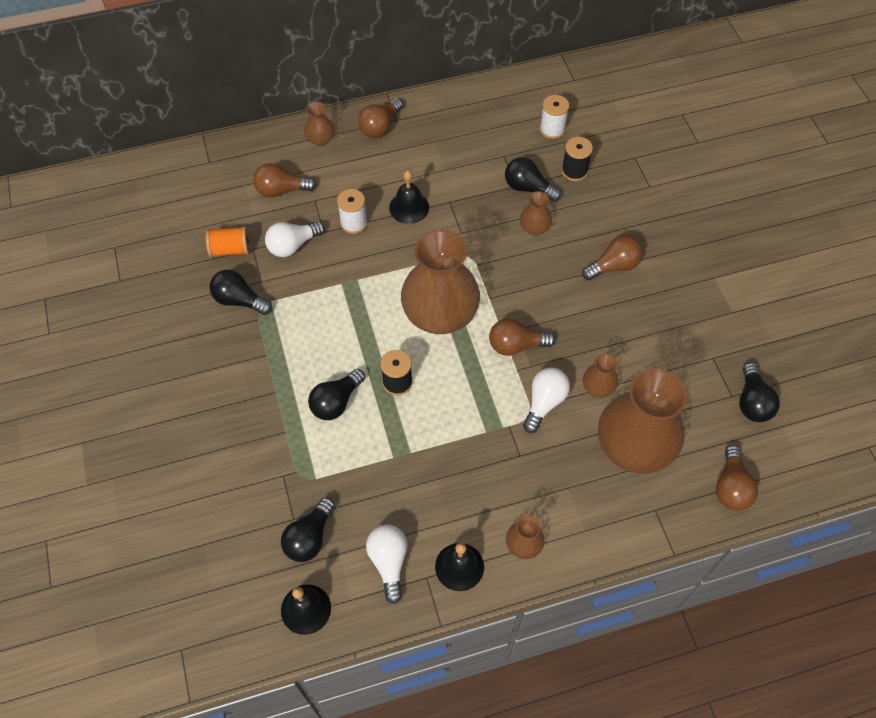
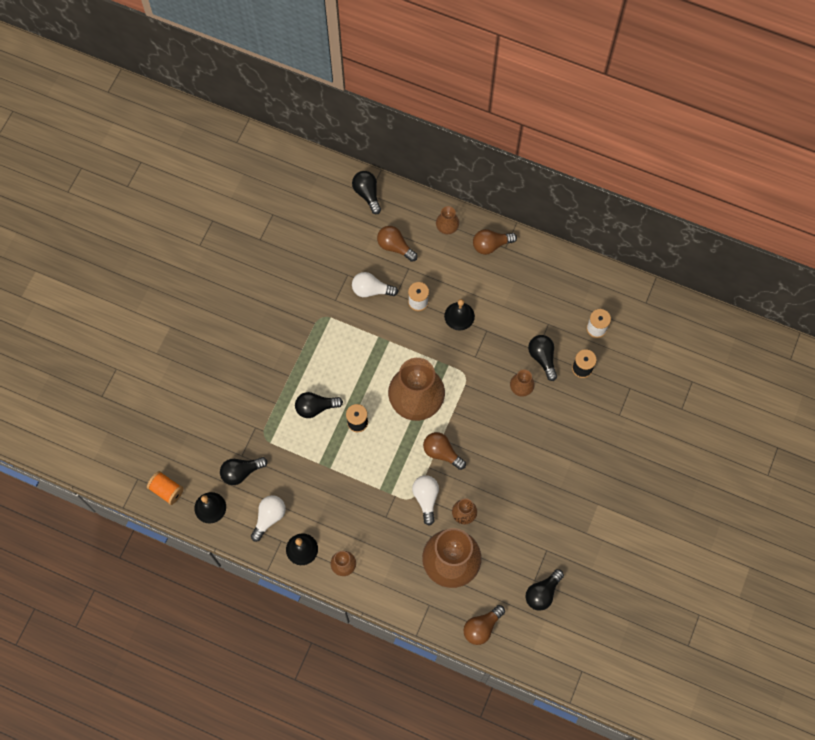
camera: 40 degrees right, 10 degrees up
(230, 249) = (334, 265): orange spool -> orange spool (167, 490)
(239, 300) = (314, 303): black light bulb -> black light bulb (367, 194)
(544, 403) = (426, 498): white light bulb -> white light bulb turned 75 degrees counterclockwise
(613, 266) = (544, 449): brown light bulb -> none

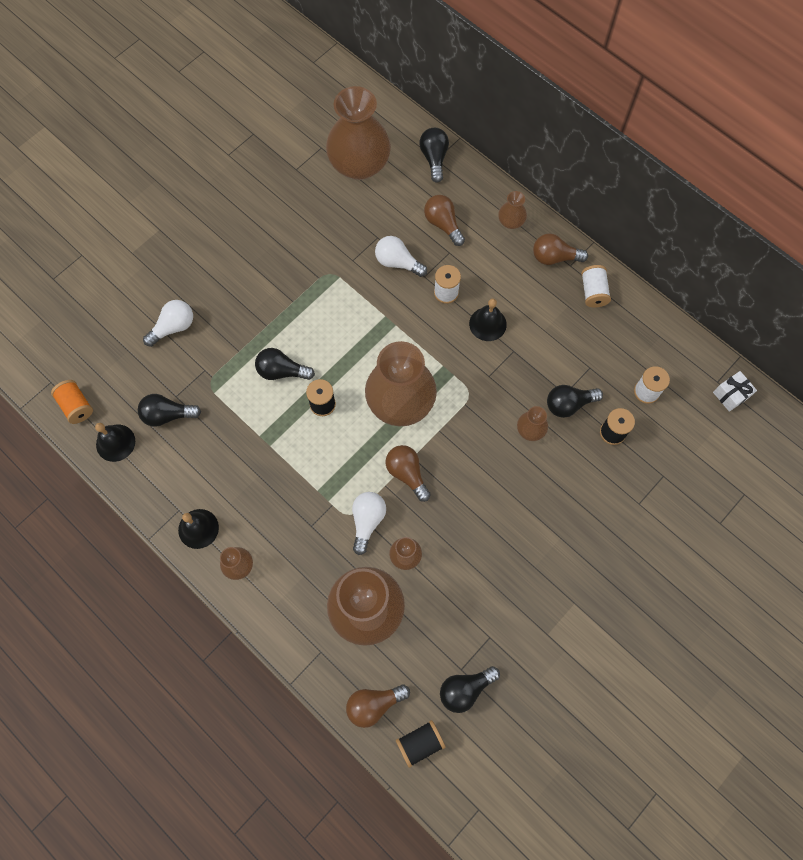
camera: 20 degrees right, 0 degrees up
(269, 517) = (177, 478): white light bulb -> white light bulb (173, 327)
(309, 219) = (359, 165): none -> brown vase
(524, 641) = (420, 743): none -> black spool
(530, 263) = (593, 292): none -> white spool
(542, 358) = (569, 404): black light bulb -> black light bulb turned 105 degrees counterclockwise
(658, 309) = (730, 395): none -> white gift

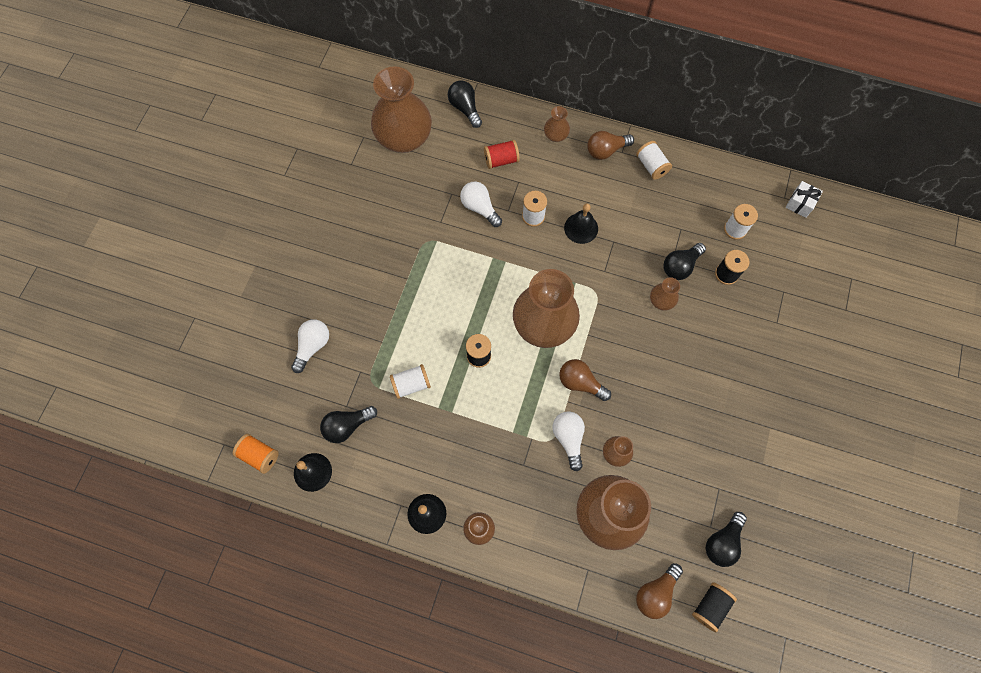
camera: 25 degrees left, 0 degrees up
(245, 403) = (411, 384): none -> white spool
(282, 371) = (429, 343): black light bulb -> none
(397, 262) = (480, 208): white light bulb -> white light bulb turned 45 degrees clockwise
(443, 224) = (501, 160): brown light bulb -> red spool

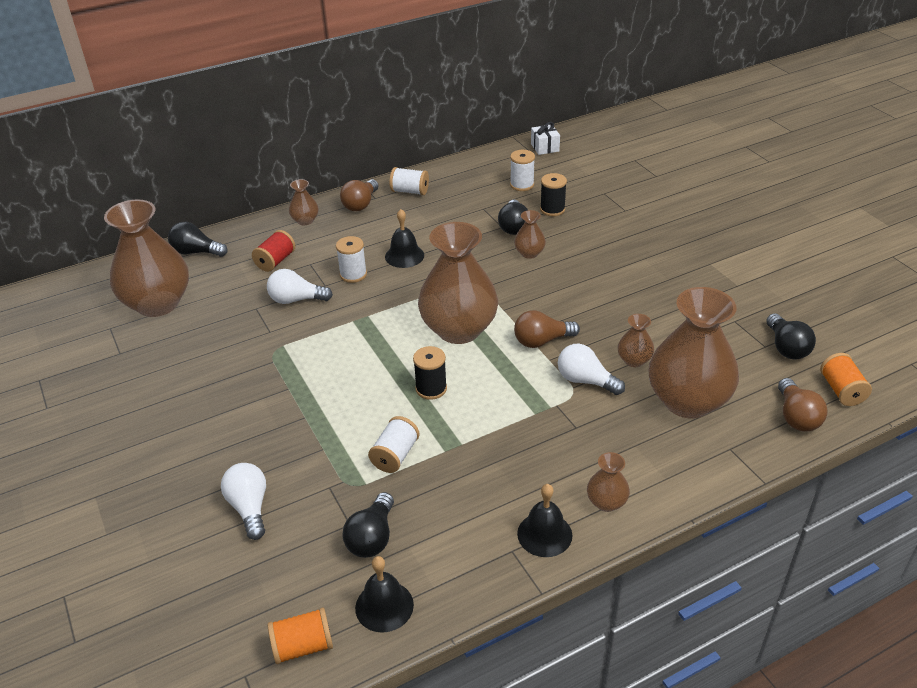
camera: 45 degrees left, 30 degrees down
(710, 606) = (841, 390): black spool -> orange spool

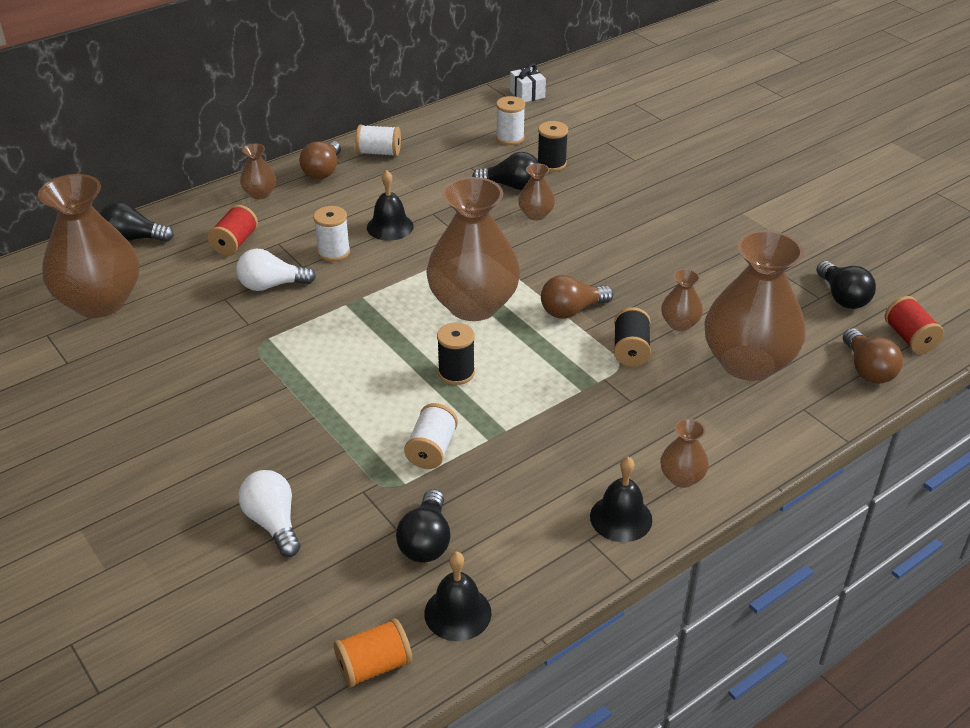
camera: 10 degrees left, 0 degrees up
(513, 227) = (511, 186): black light bulb -> black light bulb turned 75 degrees counterclockwise
(585, 381) = (630, 350): white light bulb -> black spool
(841, 390) = (909, 338): orange spool -> red spool

